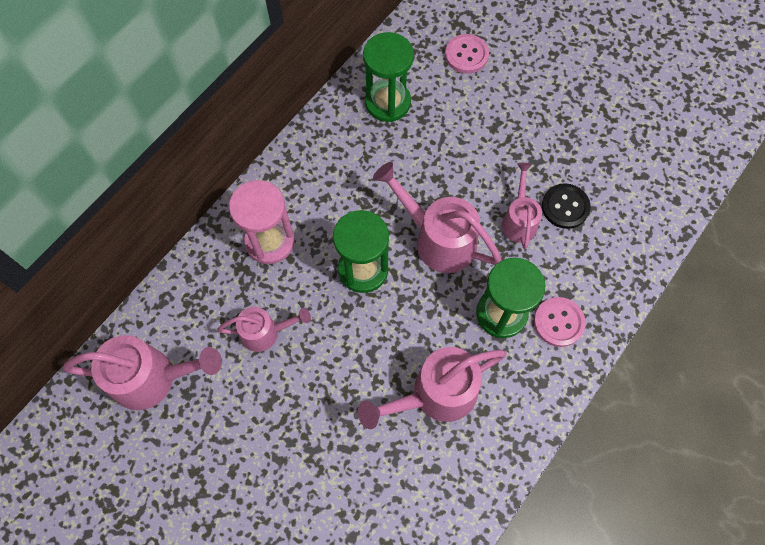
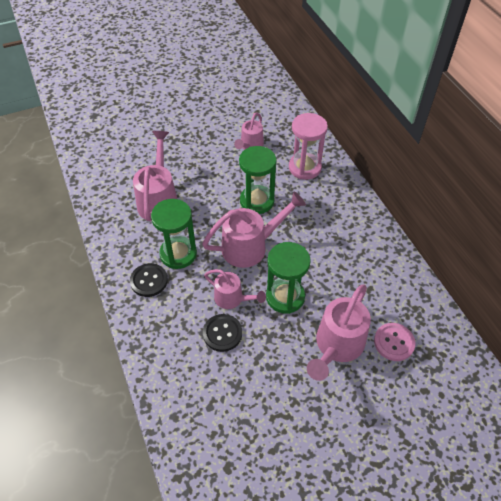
camera: 120 degrees right, 15 degrees down
(153, 378) = (258, 99): pink watering can -> pink watering can (337, 346)
(387, 102) = (374, 269): green hourglass -> green hourglass (285, 297)
(558, 322) = (149, 281): pink button -> black button

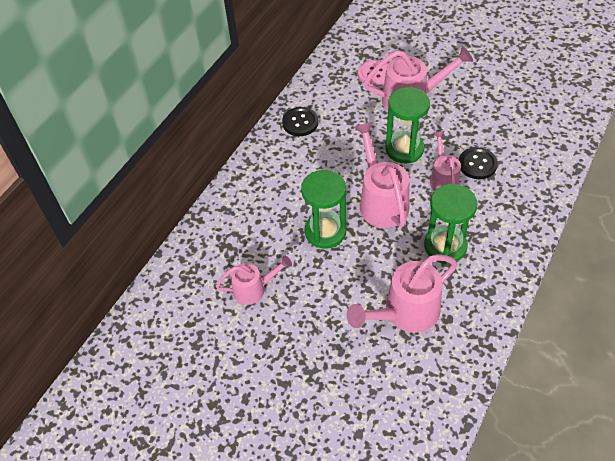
camera: 125 degrees left, 0 degrees up
(149, 281) = (493, 245): black button -> black button (300, 123)
(251, 246) = (381, 201): pink watering can -> pink watering can turned 45 degrees clockwise
(305, 168) = (245, 223): pink hourglass -> none

